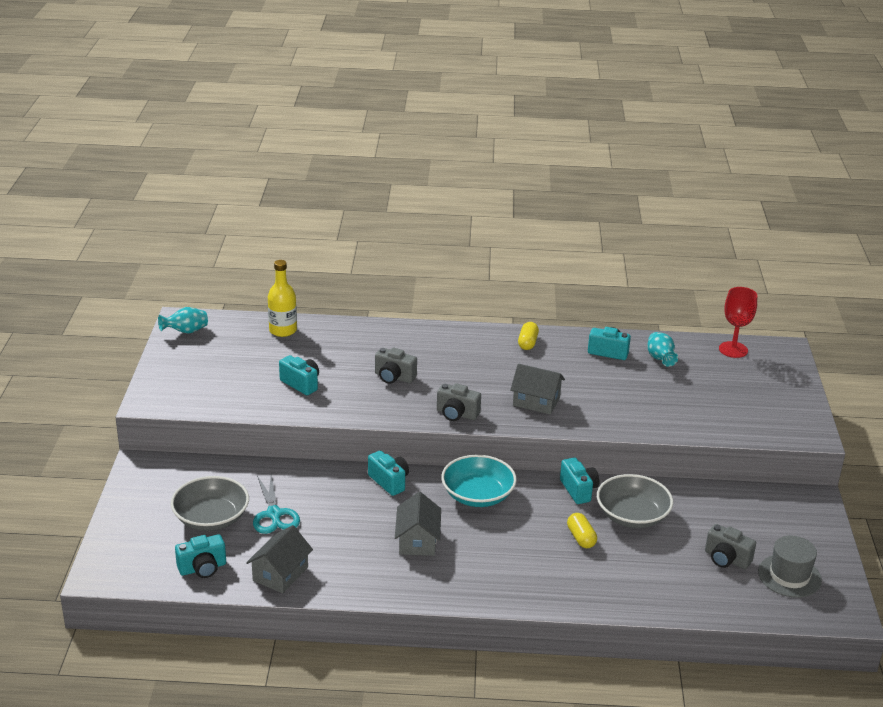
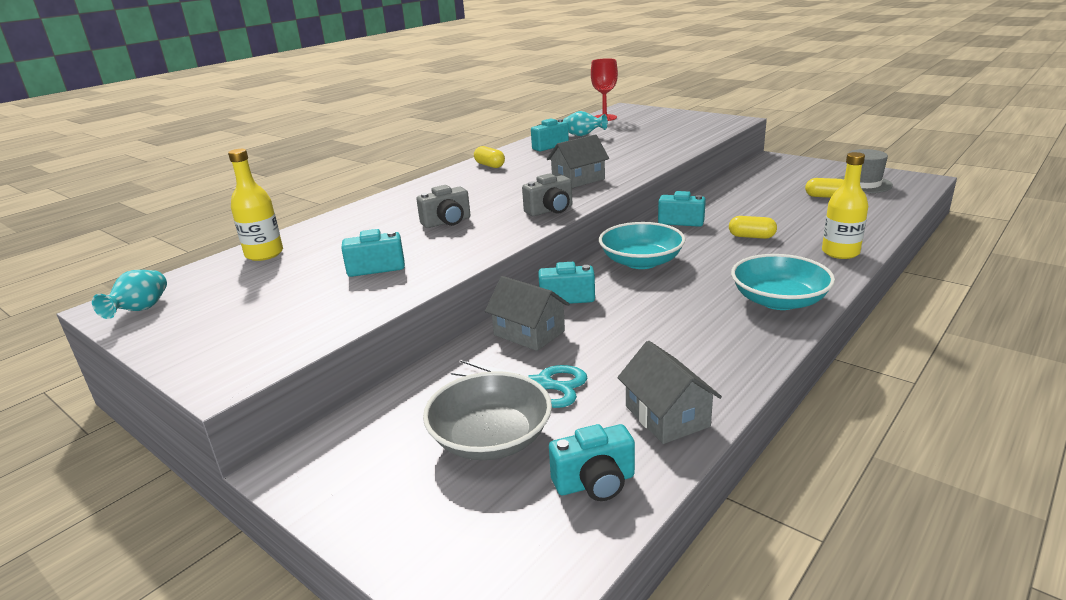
camera: 50 degrees left, 5 degrees down
(202, 568) = (595, 483): turquoise camera -> turquoise camera turned 60 degrees clockwise
(417, 540) = (684, 309): grey house -> grey house (529, 333)
(470, 581) = (778, 300): none -> turquoise bowl
(591, 594) = (840, 252): none -> yellow bottle
(632, 516) = (738, 212): grey bowl -> none
(726, 559) = (826, 196): grey camera -> yellow capsule

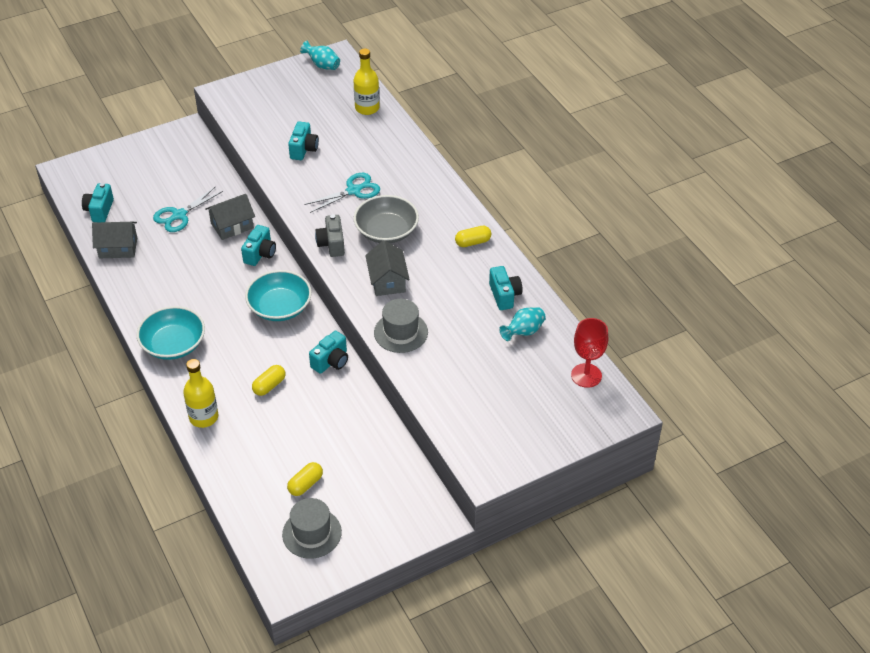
camera: 110 degrees right, 20 degrees up
(447, 222) = (353, 191): grey camera -> turquoise scissors
(491, 438) = (154, 189): grey bowl -> grey bowl (386, 231)
(638, 163) = (401, 332): none -> grey hat

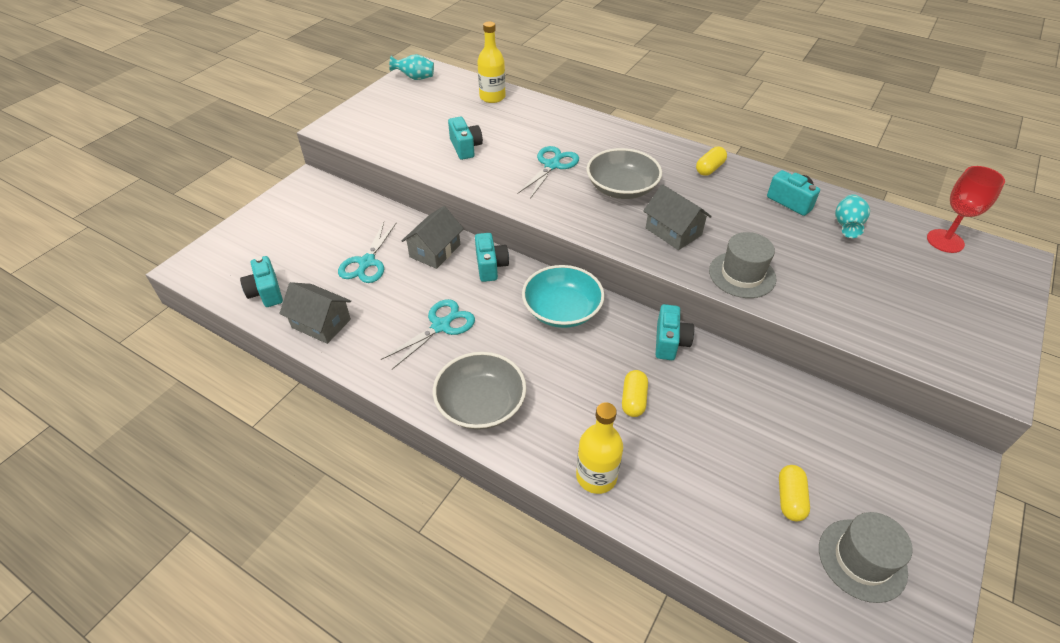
camera: 30 degrees left, 0 degrees up
(118, 248) = (321, 323): grey house -> grey house turned 60 degrees clockwise
(173, 344) = (481, 404): turquoise bowl -> grey bowl
(191, 283) = (441, 326): none -> turquoise scissors
(331, 244) = (582, 219): grey camera -> none

